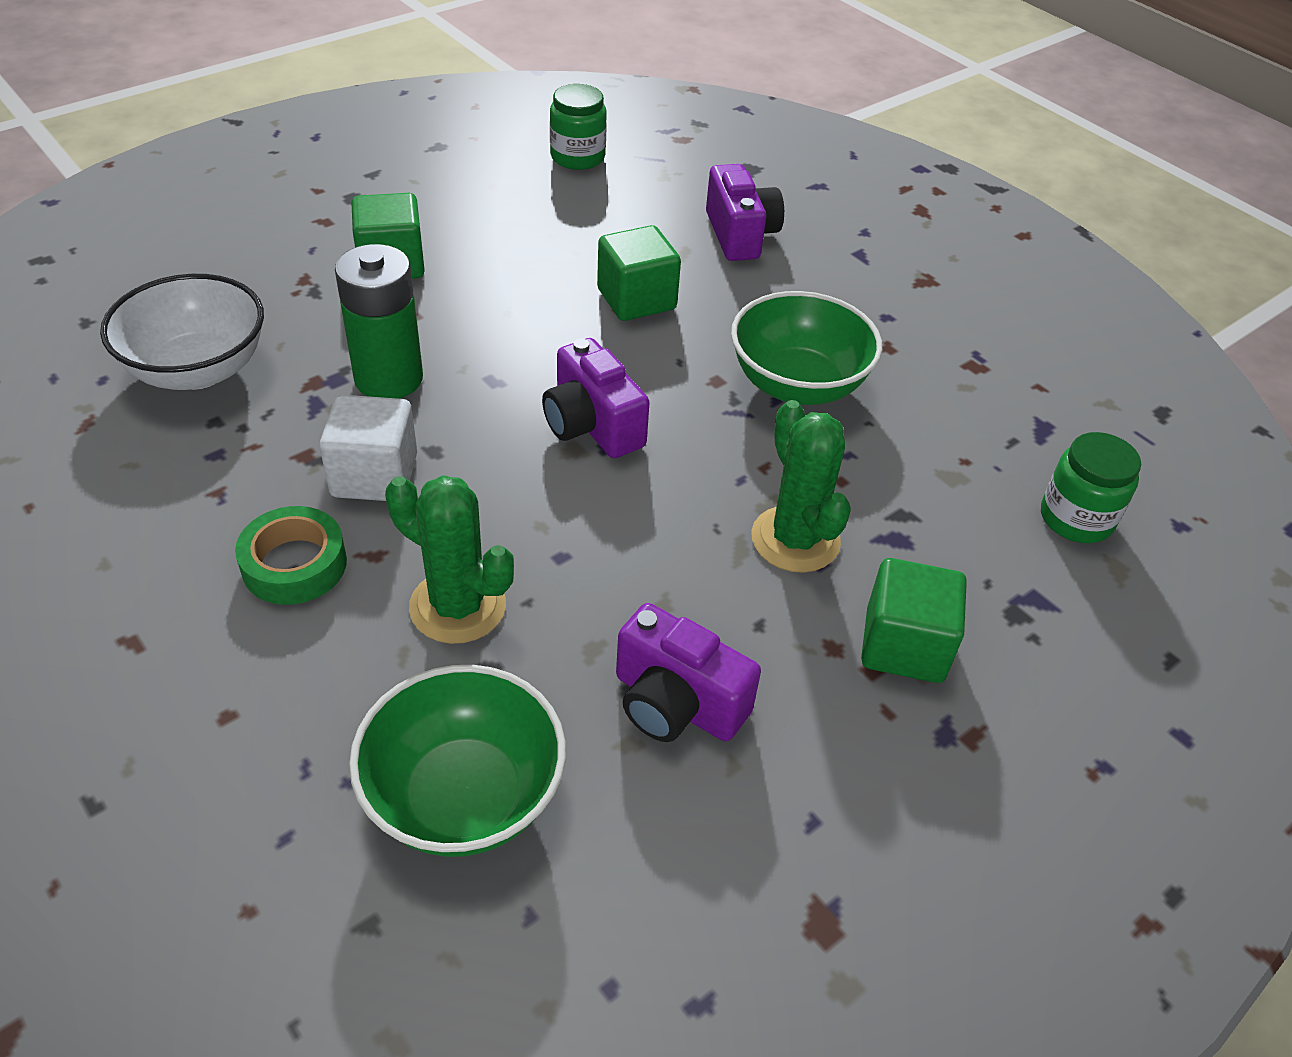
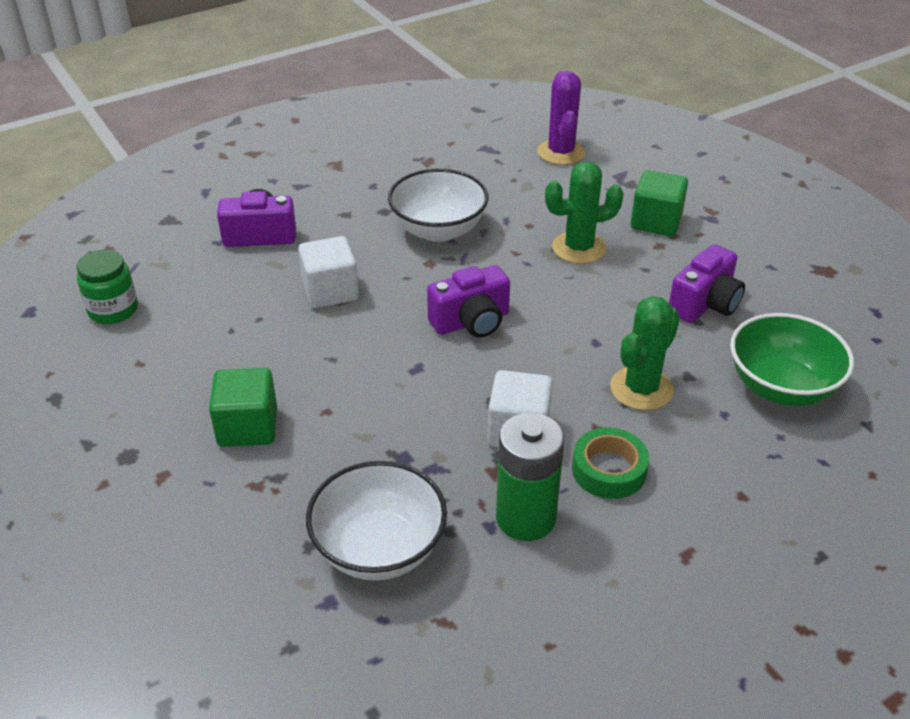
camera: 80 degrees left, 5 degrees down
(388, 378) = (407, 425): green battery -> green battery (525, 518)
(636, 299) = (330, 291): green cube -> white cube
(797, 384) = (438, 230): green bowl -> white bowl
(1076, 518) = (561, 152): green jar -> purple cactus

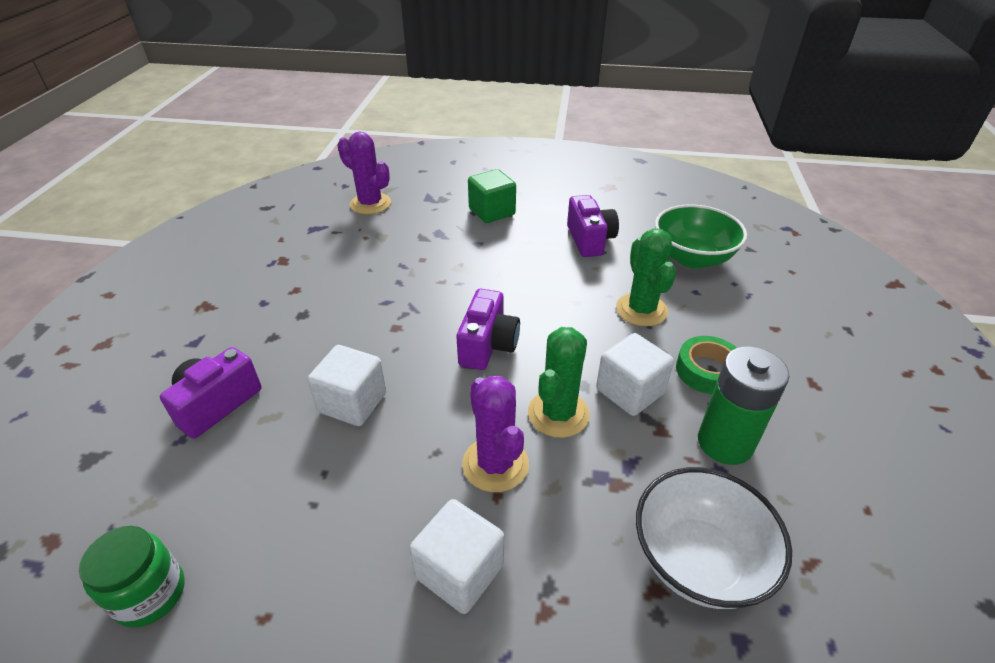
camera: 50 degrees left, 0 degrees up
(248, 427) = (459, 571): green cube -> white cube
(353, 394) = (495, 464): none -> purple cactus
(438, 230) = (366, 301): white bowl -> none
(579, 248) = (475, 253): green cactus -> green cactus (558, 414)

